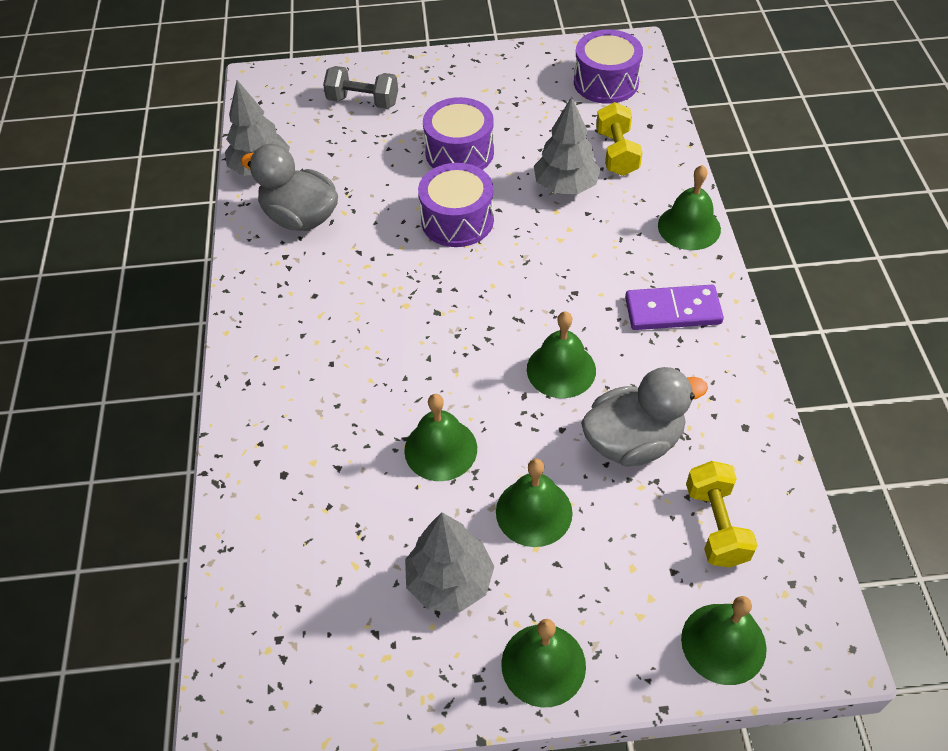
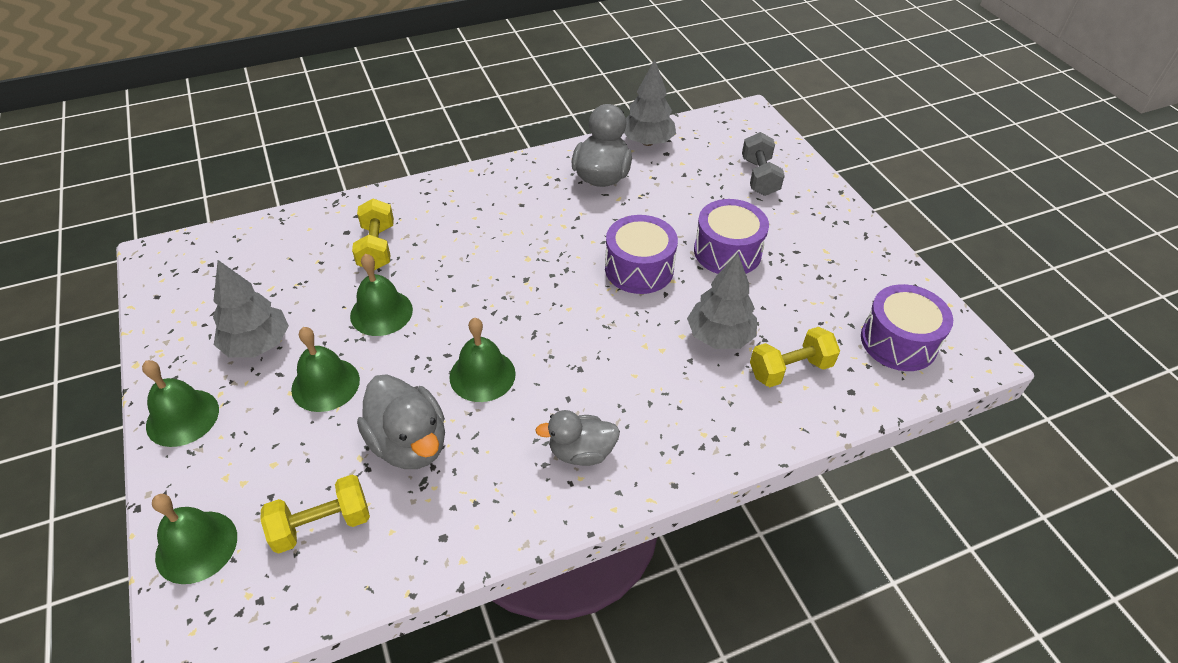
camera: 70 degrees right, 5 degrees down
(328, 444) = (377, 247): none -> yellow dumbbell
(672, 310) = (581, 452): purple domino -> grey duck
(689, 227) = (707, 450): green bell -> none

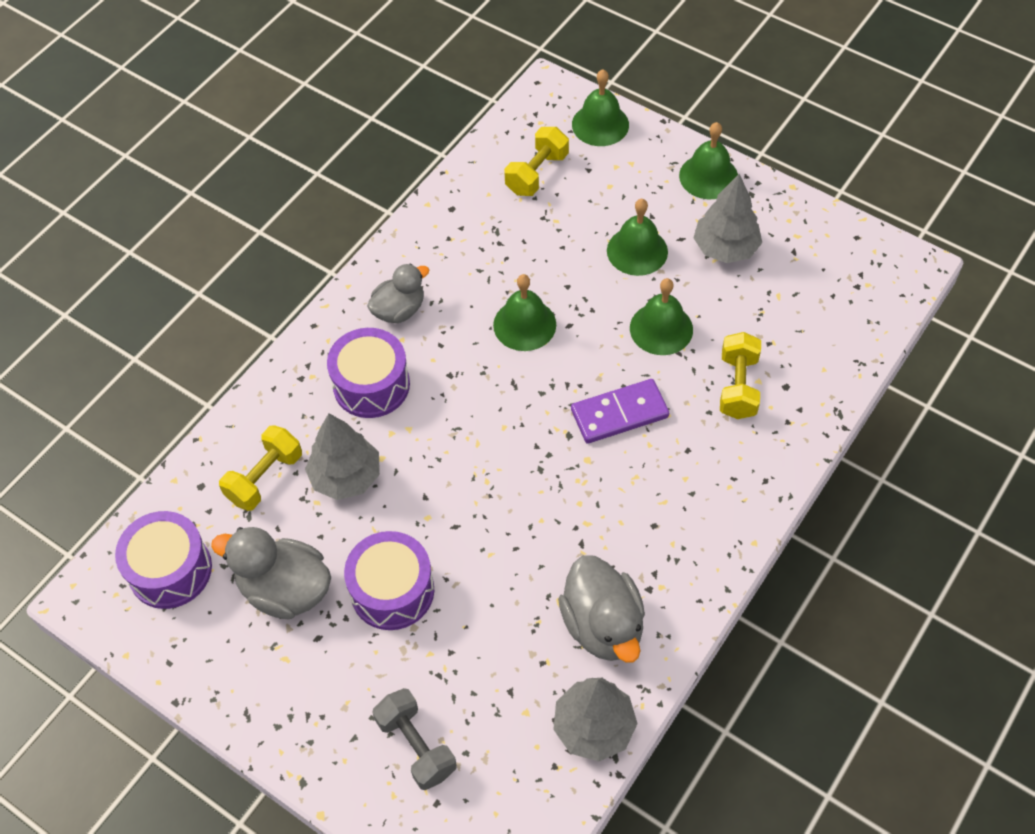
camera: 150 degrees right, 10 degrees up
(377, 247) = (738, 386): yellow dumbbell -> yellow dumbbell turned 45 degrees clockwise
(409, 443) = (530, 247): grey duck -> grey duck (285, 589)
(476, 273) = (619, 414): none -> purple domino
(639, 269) = (470, 512): purple drum -> purple drum (371, 385)

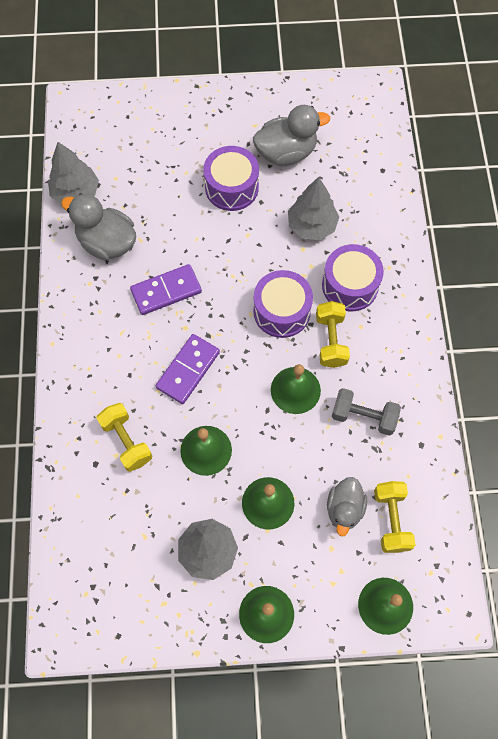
camera: 140 degrees right, 10 degrees up
(170, 570) = (352, 124): purple drum -> purple drum (281, 311)
(264, 478) = (354, 196): yellow dumbbell -> yellow dumbbell (331, 340)
(399, 310) = (381, 344): grey duck -> grey duck (344, 509)
(416, 746) = (157, 131): grey dumbbell -> grey dumbbell (363, 416)
(577, 514) = (166, 291): none -> purple domino

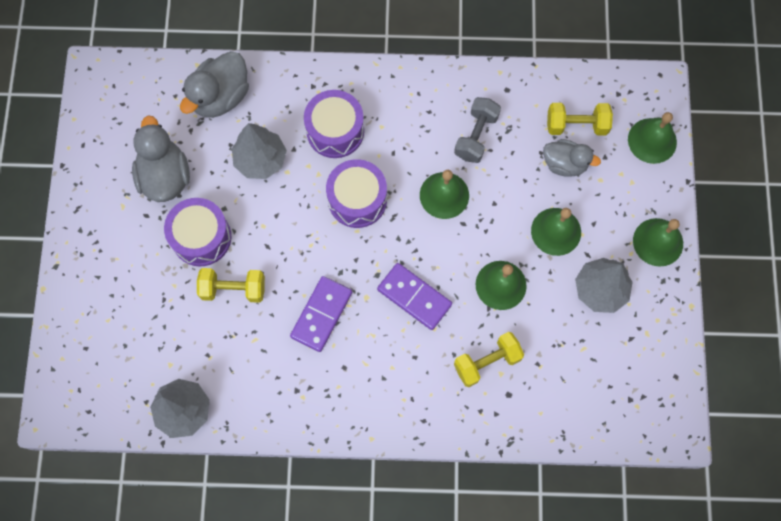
camera: 85 degrees left, 5 degrees up
(107, 243) = (254, 376): grey duck -> grey duck (220, 97)
(166, 291) = (321, 314): purple domino -> purple domino turned 45 degrees clockwise
(331, 340) = (394, 156): yellow dumbbell -> yellow dumbbell (233, 289)

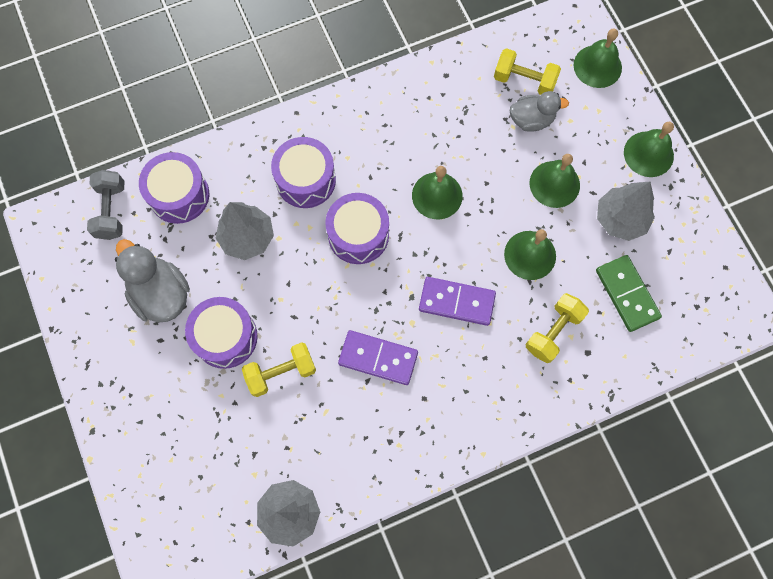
camera: 25 degrees left, 0 degrees up
(220, 97) = (179, 195): grey duck -> purple drum
(321, 314) = (378, 358): purple domino -> purple domino turned 75 degrees counterclockwise
(476, 136) = (439, 129): grey dumbbell -> grey dumbbell (111, 211)
(571, 359) = (627, 294): none -> green domino
(576, 125) = (524, 81): yellow dumbbell -> yellow dumbbell turned 45 degrees clockwise

